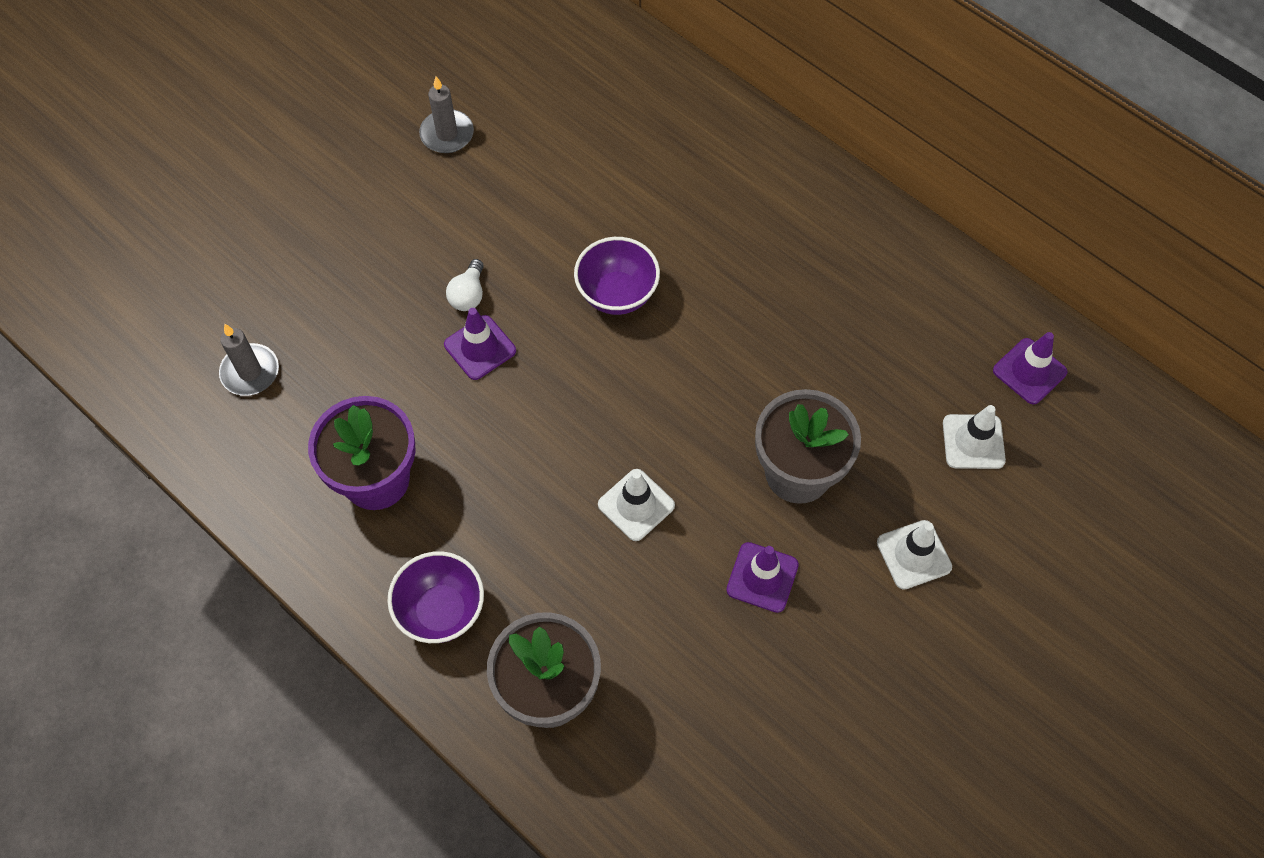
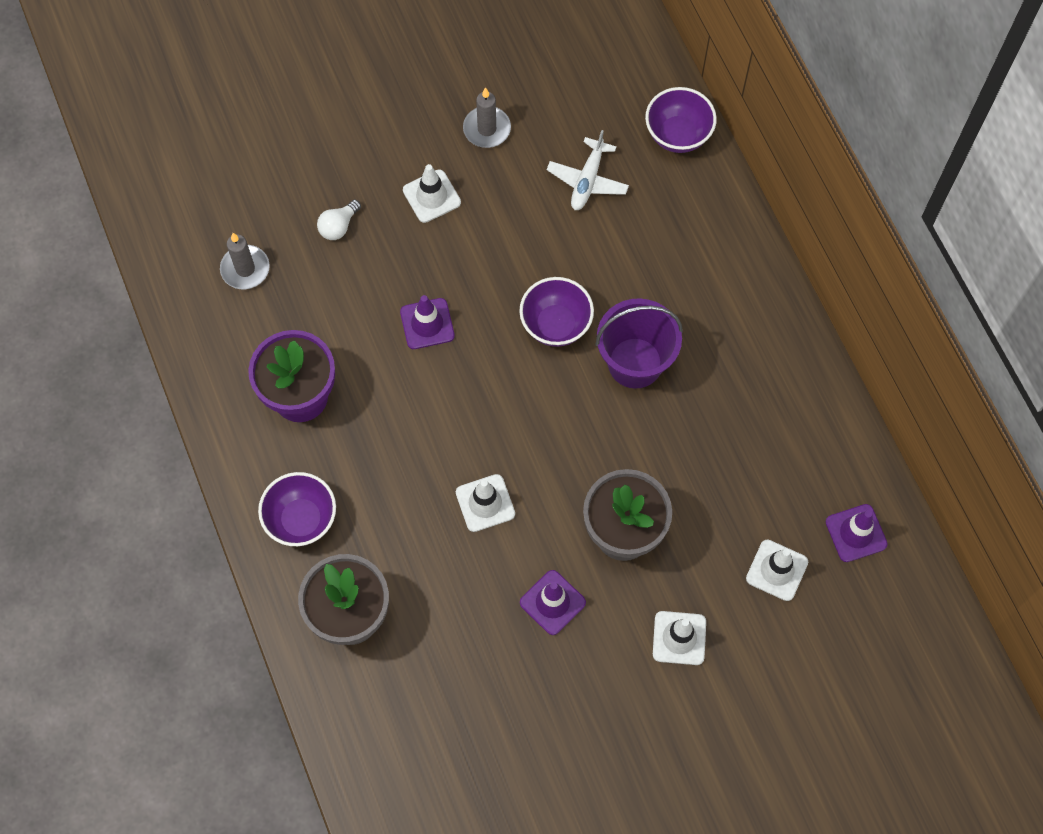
camera: 25 degrees right, 5 degrees up
(421, 220) = (431, 196): none -> white traffic cone
(468, 295) = (439, 275): white light bulb -> white light bulb (338, 226)
(577, 143) = (588, 180): none -> white plane
(645, 68) = (678, 135): none -> purple bowl
(718, 298) = (635, 363): none -> purple bucket

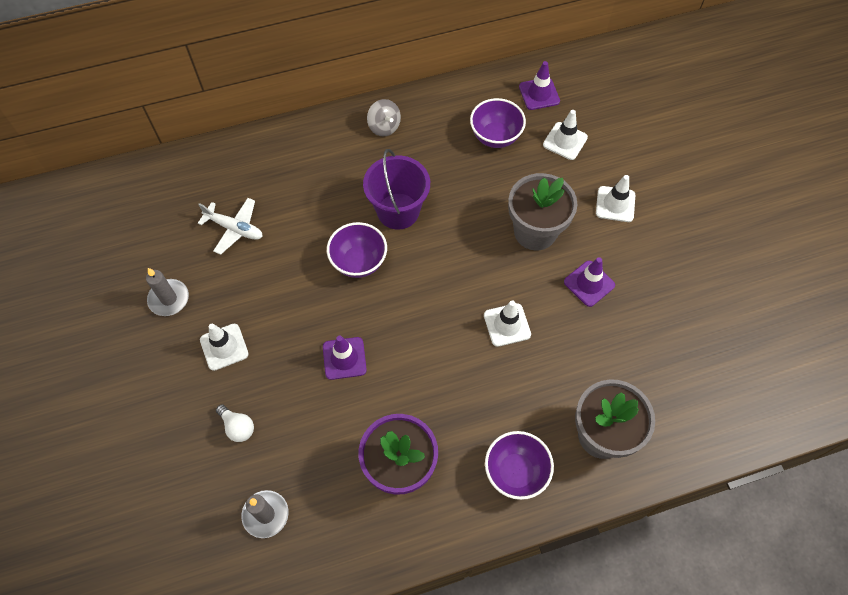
camera: 85 degrees left, 5 degrees down
(678, 135) = (208, 164): purple bowl -> purple bowl (495, 137)
(766, 333) = (384, 127): none -> grey spinning top

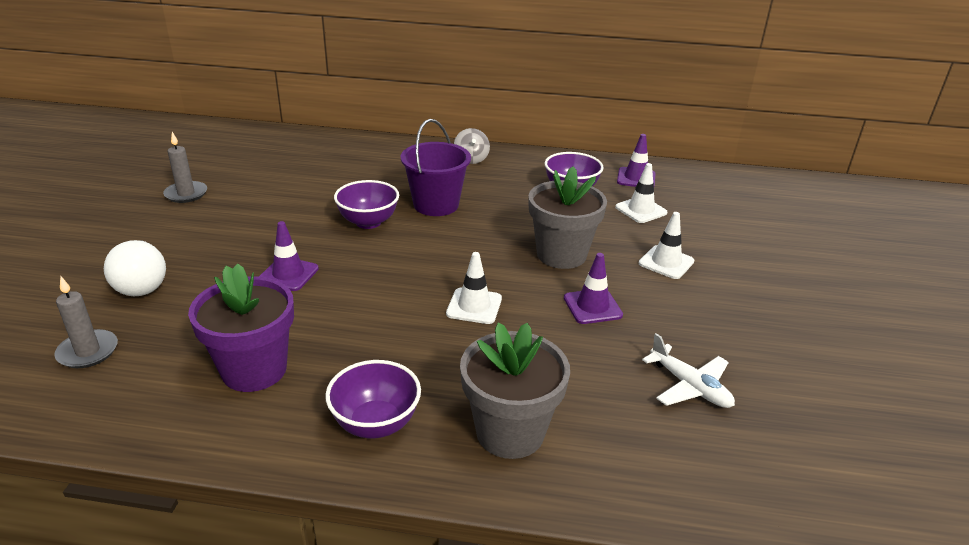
camera: 25 degrees right, 30 degrees down
(224, 347) = (194, 233): white traffic cone -> none
(234, 228) = (285, 175): white plane -> white plane (690, 386)
(238, 427) = (142, 284): white light bulb -> white light bulb, size x1.73

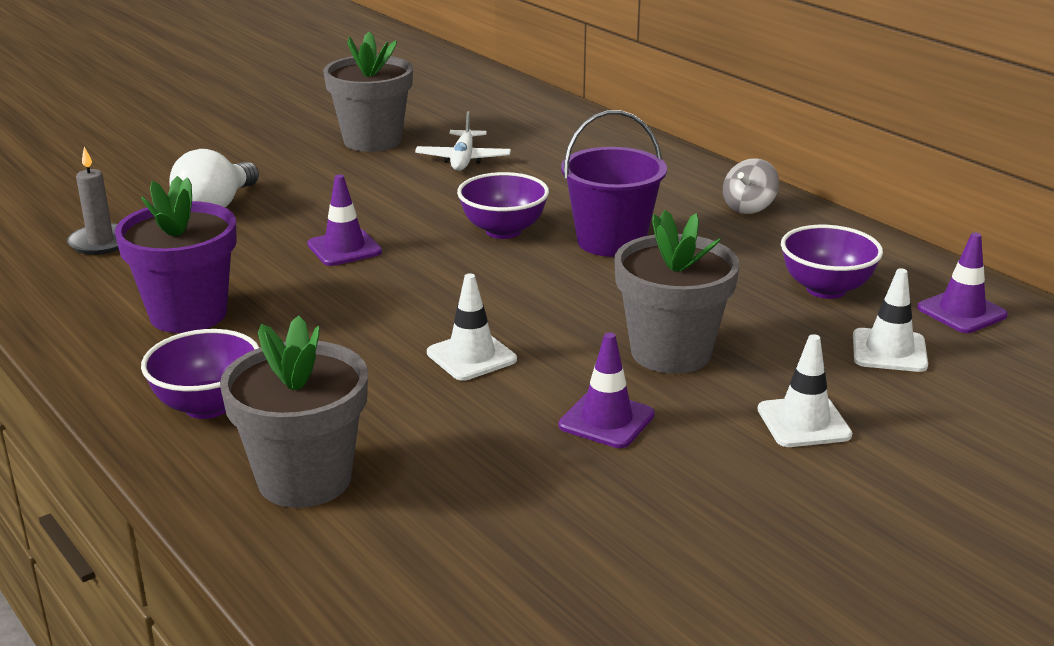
camera: 45 degrees right, 5 degrees down
(186, 194) = (372, 141): grey candle -> grey flower pot
(690, 386) = (571, 553): white plane -> white plane (463, 159)

